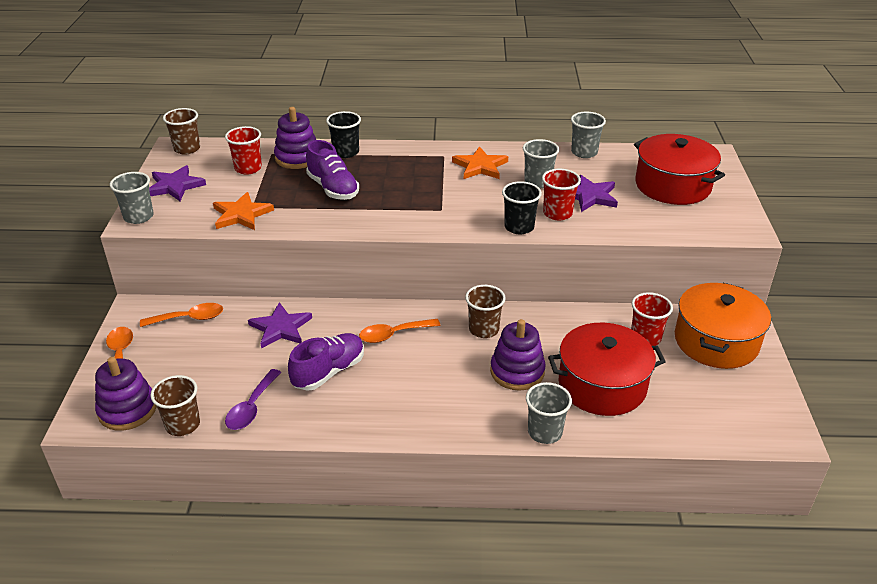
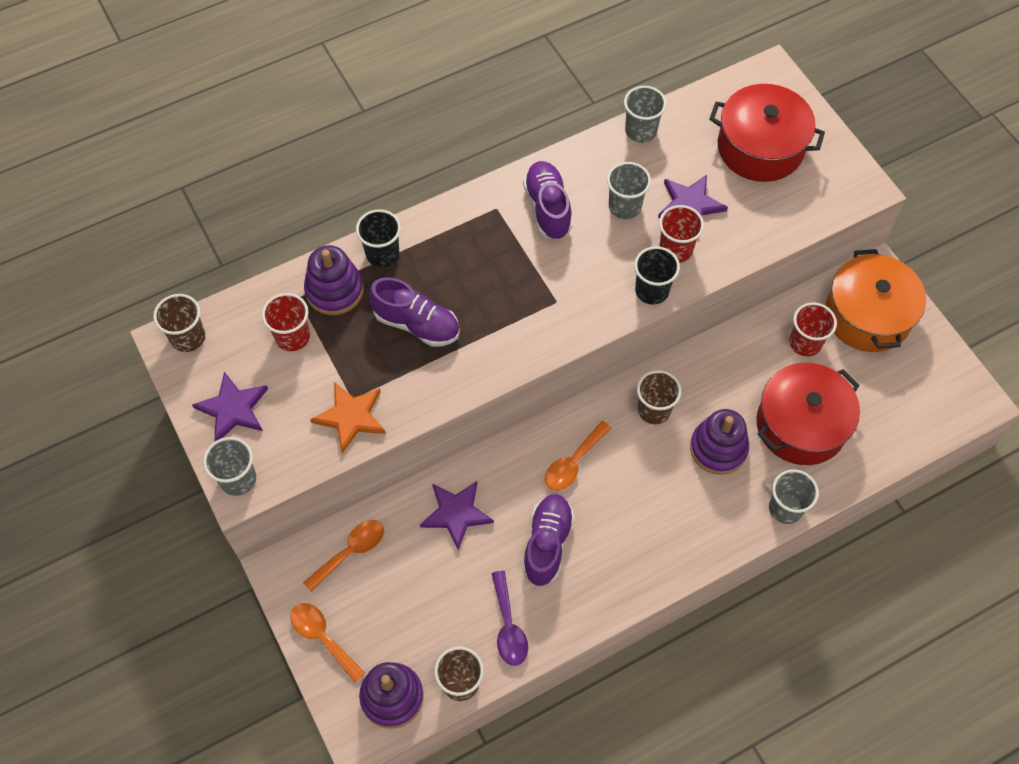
camera: 30 degrees left, 25 degrees up
(480, 166) = (547, 208): orange star -> purple shoe

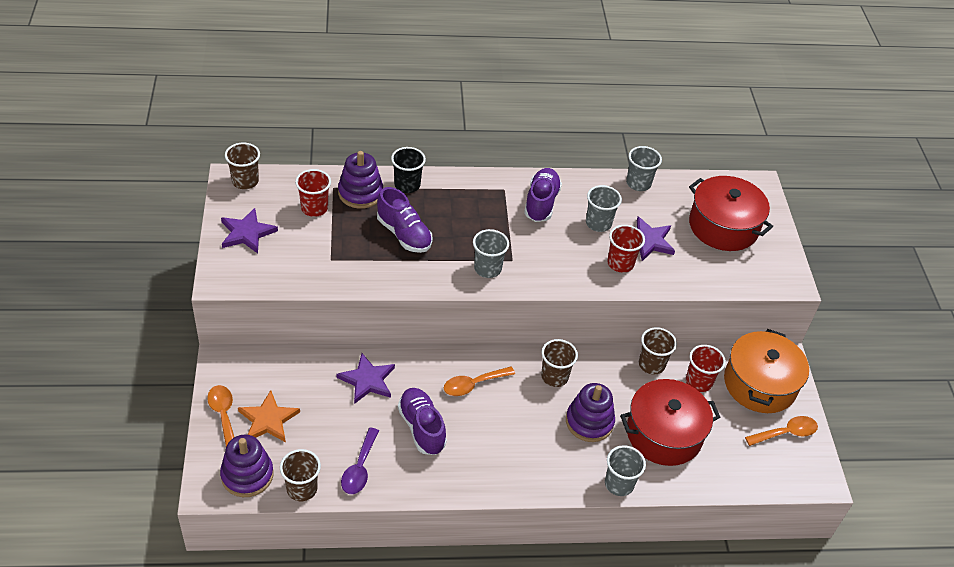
camera: 20 degrees right, 15 degrees down
(238, 479) = (222, 274): grey cup -> grey cup (487, 269)
(350, 552) = (278, 371): orange spoon -> orange spoon (786, 433)
(351, 417) = (322, 270): orange star -> orange star (268, 420)
(547, 543) = (421, 428): purple shoe -> purple shoe turned 60 degrees counterclockwise
(652, 290) = (587, 281): black cup -> none
(747, 345) = (651, 364): none -> brown cup

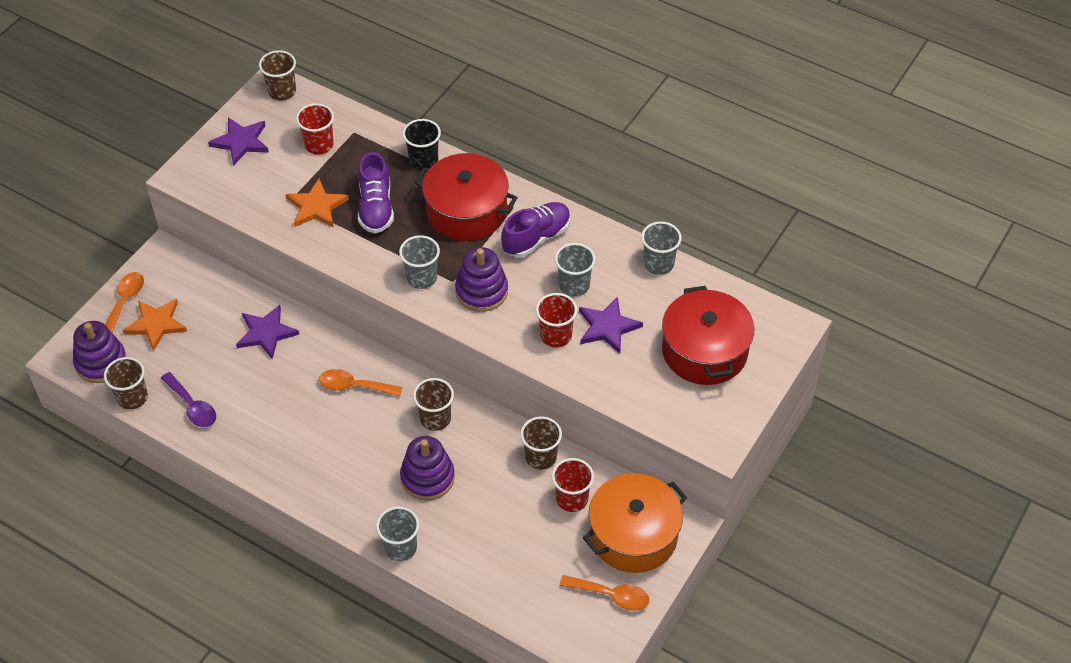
camera: 40 degrees right, 5 degrees up
(356, 254) = (316, 207): none -> orange star
(359, 468) = (192, 406): purple spoon -> purple spoon turned 90 degrees counterclockwise
(360, 193) = (373, 149): purple stacking toy -> purple stacking toy (481, 291)
(421, 428) = (274, 400): purple shoe -> none
(664, 434) = (487, 527): red pot -> red pot (466, 211)

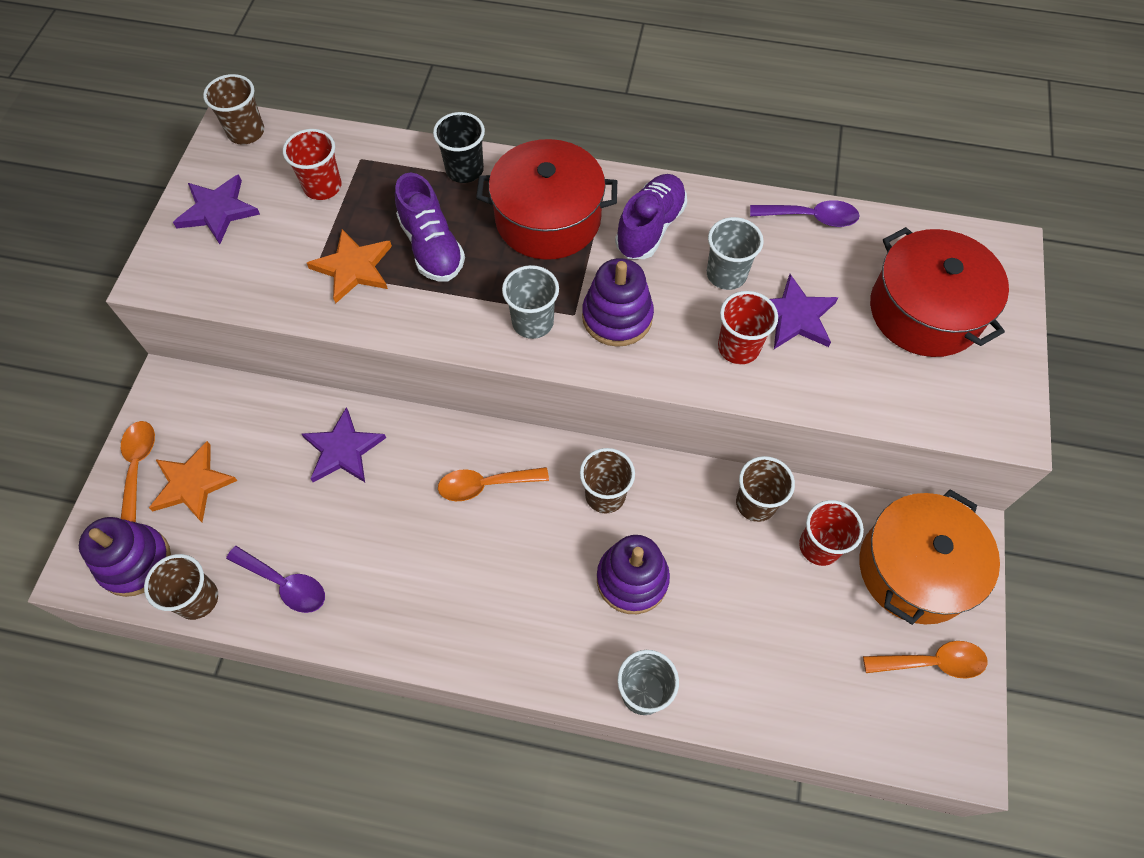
camera: 20 degrees left, 10 degrees up
(658, 264) = (811, 217): grey cup -> purple spoon

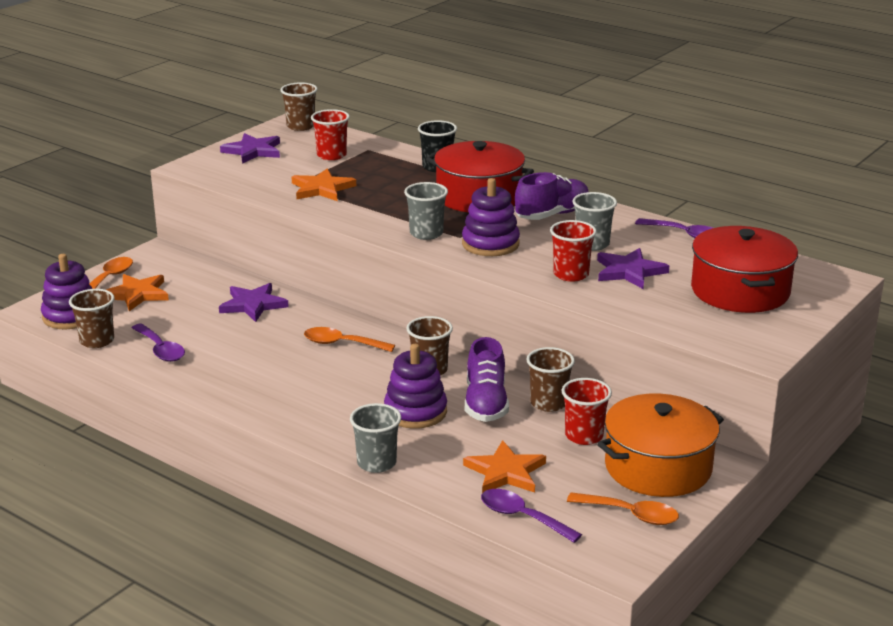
camera: 25 degrees right, 35 degrees down
(432, 247) = (384, 191): purple shoe -> purple shoe (486, 404)
(778, 646) = (505, 472): none -> orange star
(836, 717) = (522, 517): none -> purple spoon

